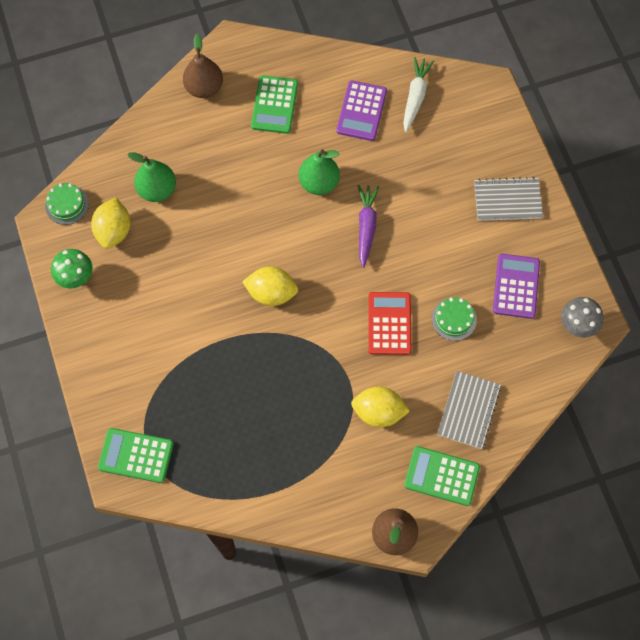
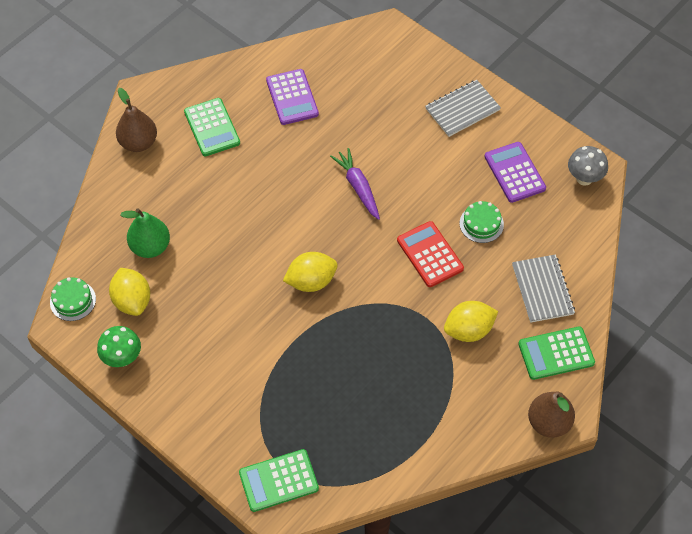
camera: 30 degrees left, 10 degrees down
(319, 183) = (293, 172): green pear -> none
(415, 97) = (331, 65): white carrot -> none

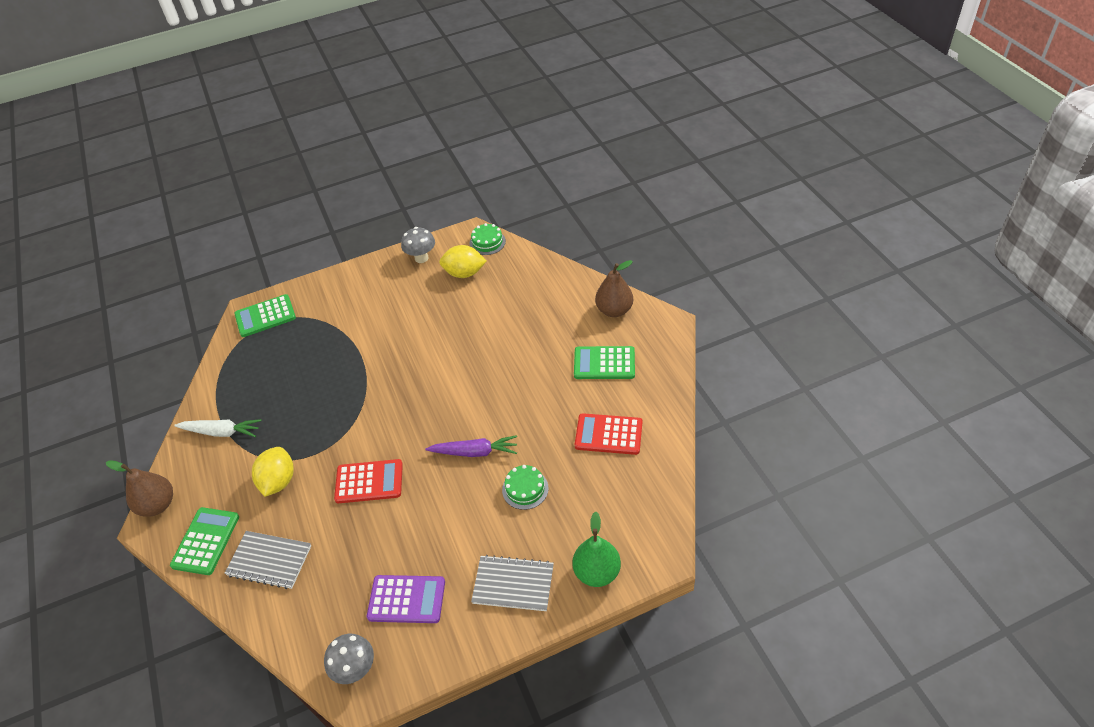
camera: 120 degrees right, 10 degrees down
(122, 358) = (421, 258): green mushroom -> grey mushroom
(150, 247) = (505, 294): green pear -> green pear (597, 572)
(278, 481) = (265, 316): green calculator -> green calculator turned 120 degrees counterclockwise
(292, 97) = (608, 434): purple calculator -> red calculator
(311, 281) = (404, 385): yellow lemon -> none
(445, 420) = (221, 432): none -> white carrot
(462, 109) = (513, 584): grey notebook -> grey notebook turned 75 degrees counterclockwise
(481, 224) = (370, 539): green cake -> green cake (525, 489)

